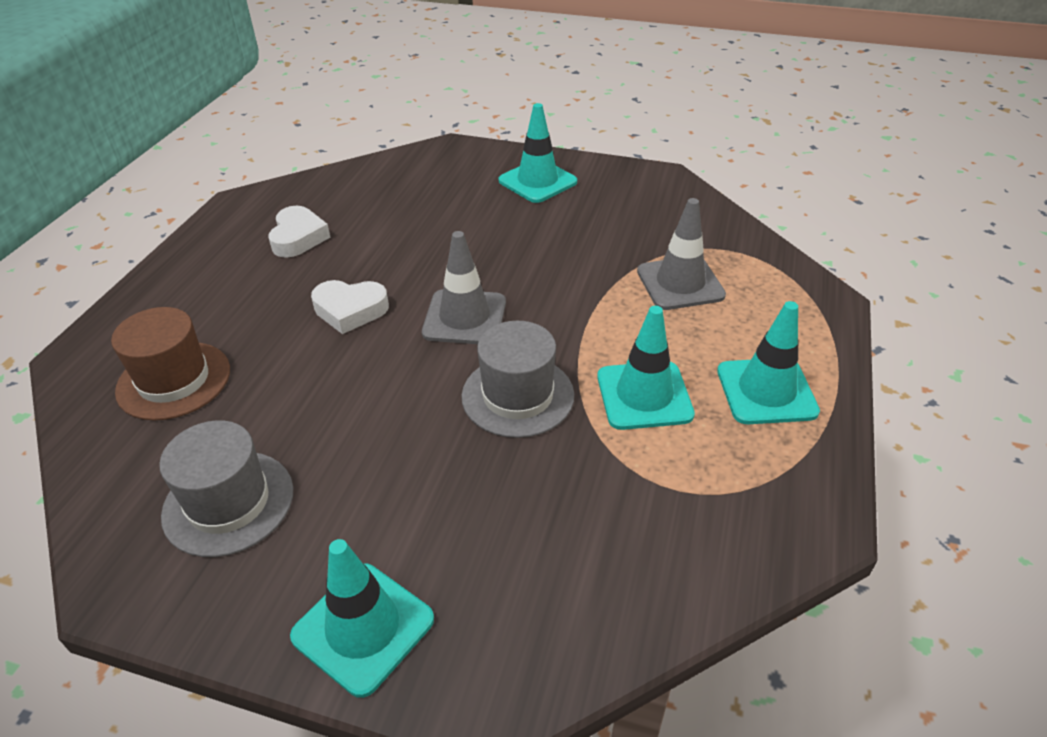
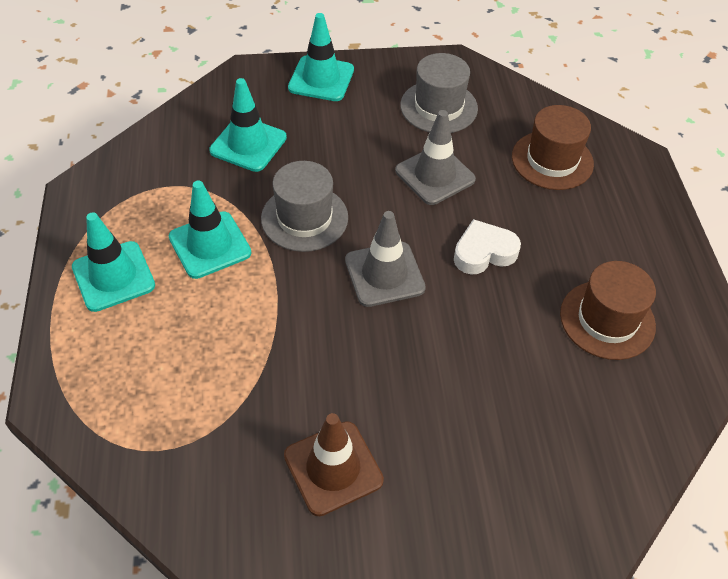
camera: 155 degrees right, 10 degrees up
(298, 237) = (607, 320): white heart -> brown hat
(537, 181) = (422, 511): turquoise traffic cone -> turquoise traffic cone (248, 144)
(589, 211) = (333, 468): none -> brown traffic cone
(680, 283) = (202, 377): grey traffic cone -> grey traffic cone (435, 175)

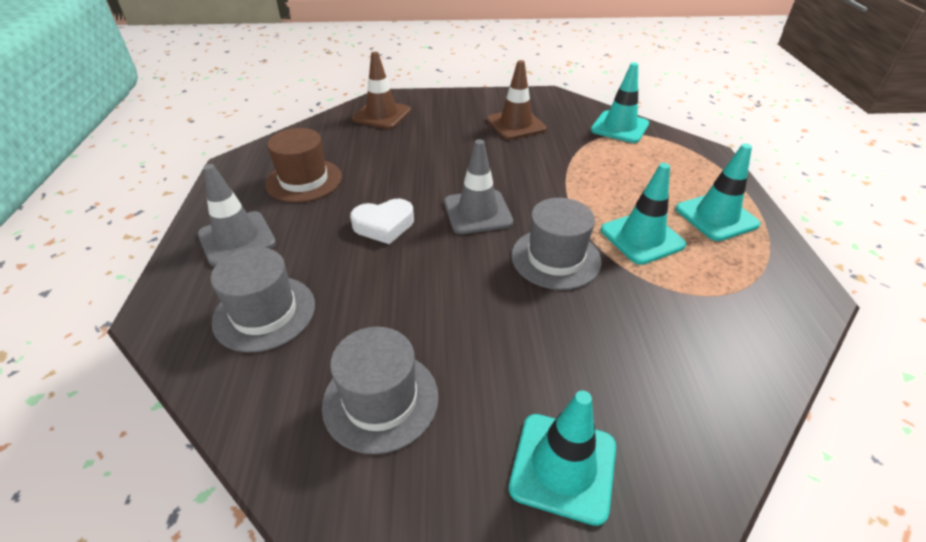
camera: 175 degrees left, 10 degrees down
(248, 144) = (643, 345): turquoise traffic cone -> turquoise traffic cone (619, 127)
(435, 175) = (411, 298): grey traffic cone -> grey traffic cone (237, 239)
(552, 160) = (264, 313): brown hat -> grey hat
(565, 490) = (382, 115): none -> brown traffic cone

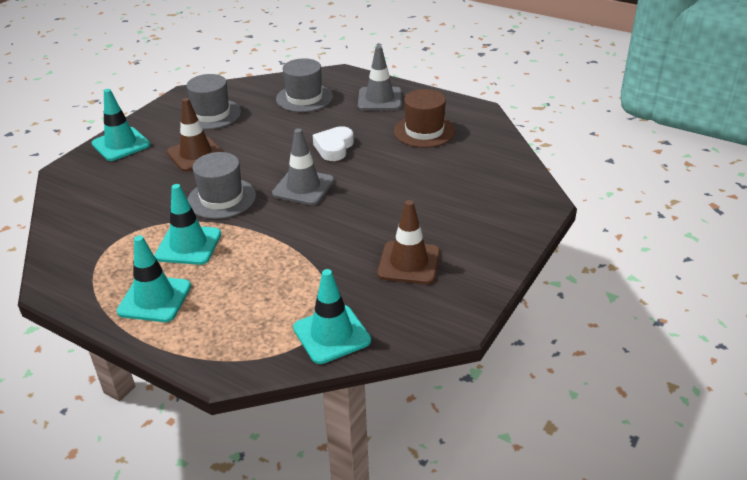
camera: 125 degrees right, 5 degrees down
(382, 115) = (504, 191): brown traffic cone -> brown traffic cone (196, 154)

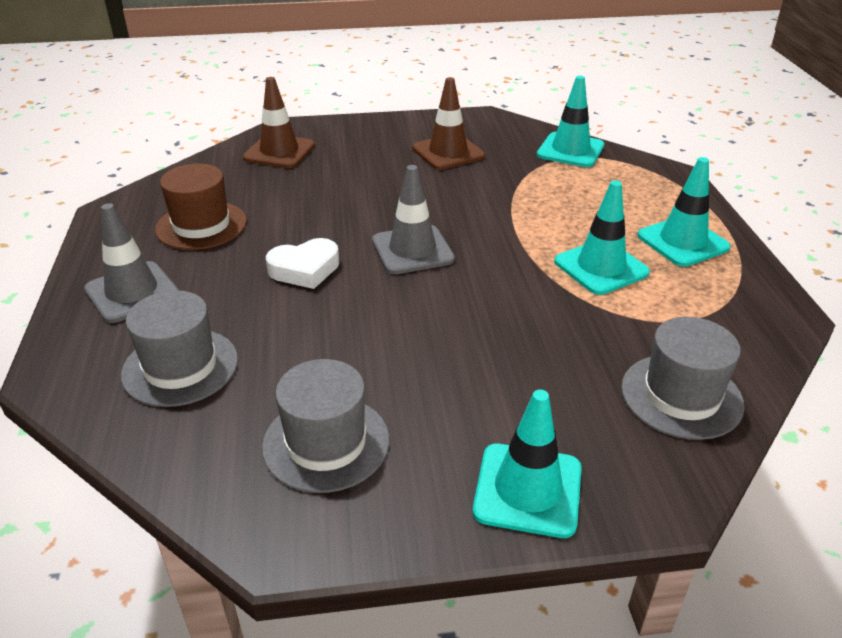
camera: 130 degrees left, 0 degrees up
(196, 154) = (451, 378): brown traffic cone -> brown traffic cone (279, 152)
(221, 198) = (505, 293): grey hat -> grey hat (681, 396)

